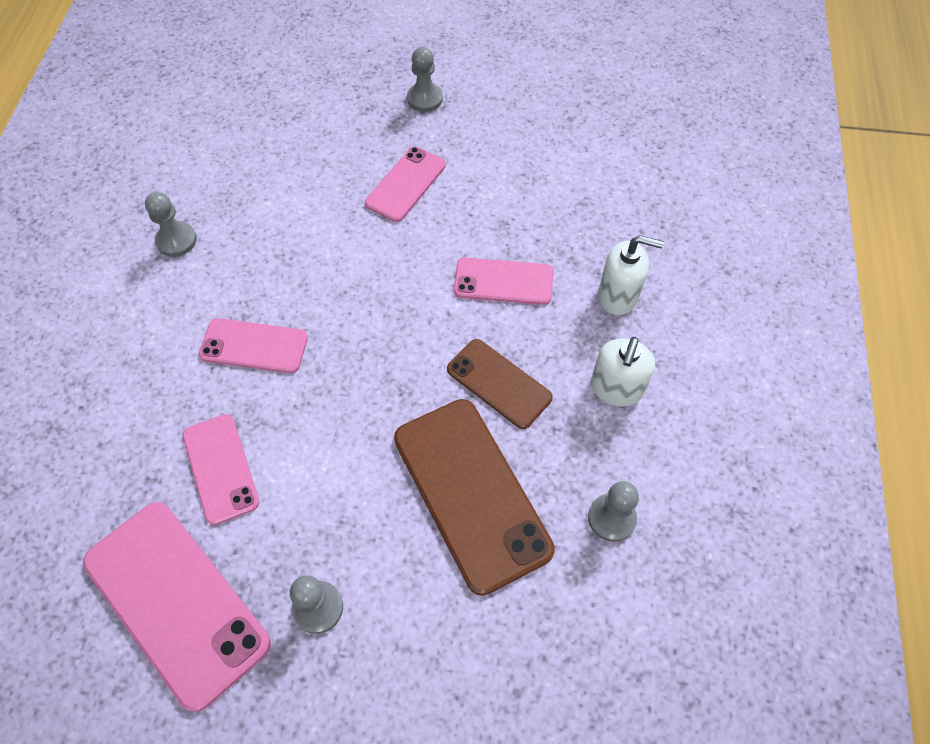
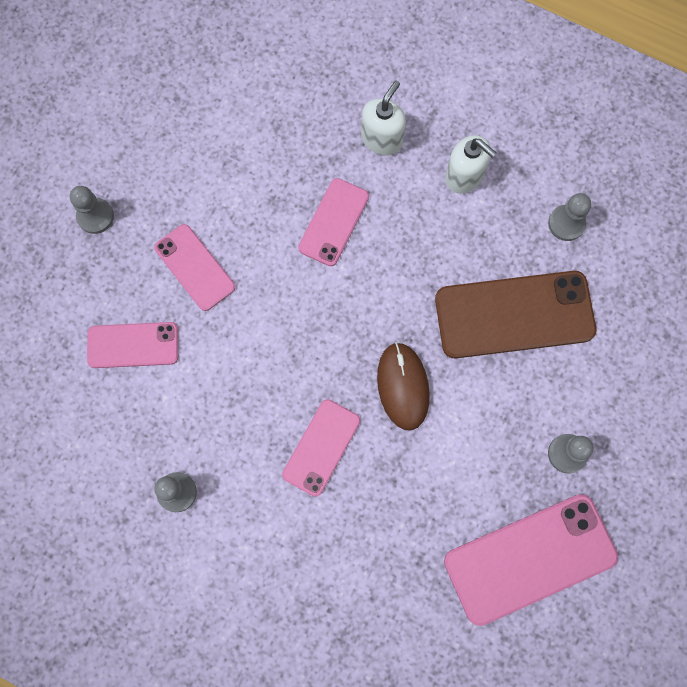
camera: 70 degrees left, 15 degrees up
(221, 468) = (429, 501): pink phone -> pink phone (133, 345)
(344, 402) = (403, 386): none -> brown mouse
(499, 383) = (429, 261): brown phone -> none

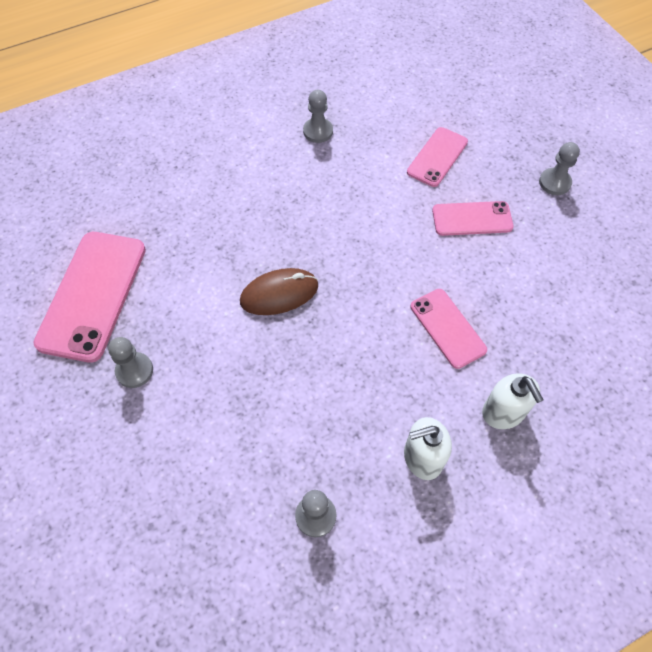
camera: 125 degrees right, 15 degrees down
(321, 447) = (279, 220): pink phone -> none
(403, 386) = (279, 294): brown mouse -> brown mouse turned 45 degrees counterclockwise
(514, 314) = (270, 410): brown phone -> none

